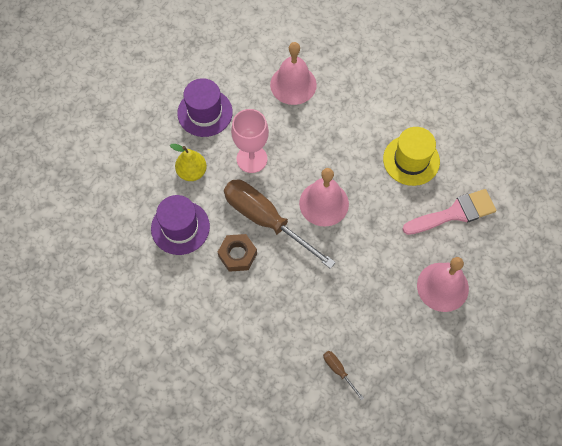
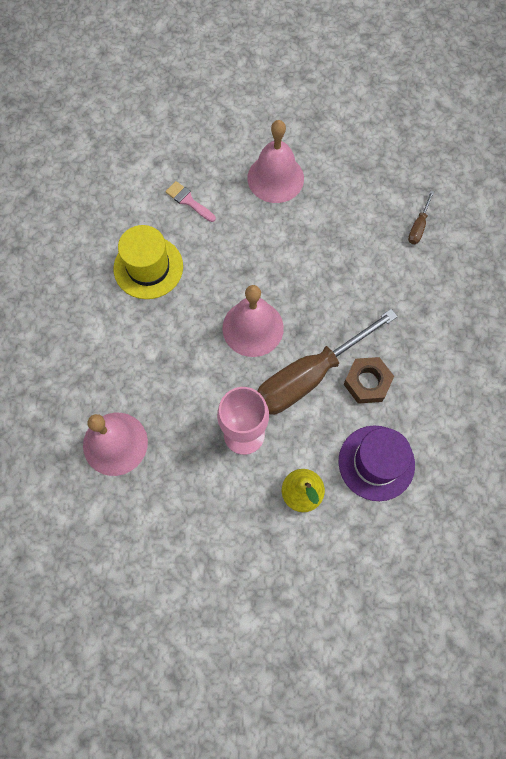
camera: 120 degrees left, 5 degrees up
(205, 112) = (213, 528): purple hat -> none
(266, 220) = (309, 376): brown screwdriver -> brown screwdriver turned 45 degrees clockwise
(454, 213) = (188, 201): pink brush -> pink brush, size x0.54

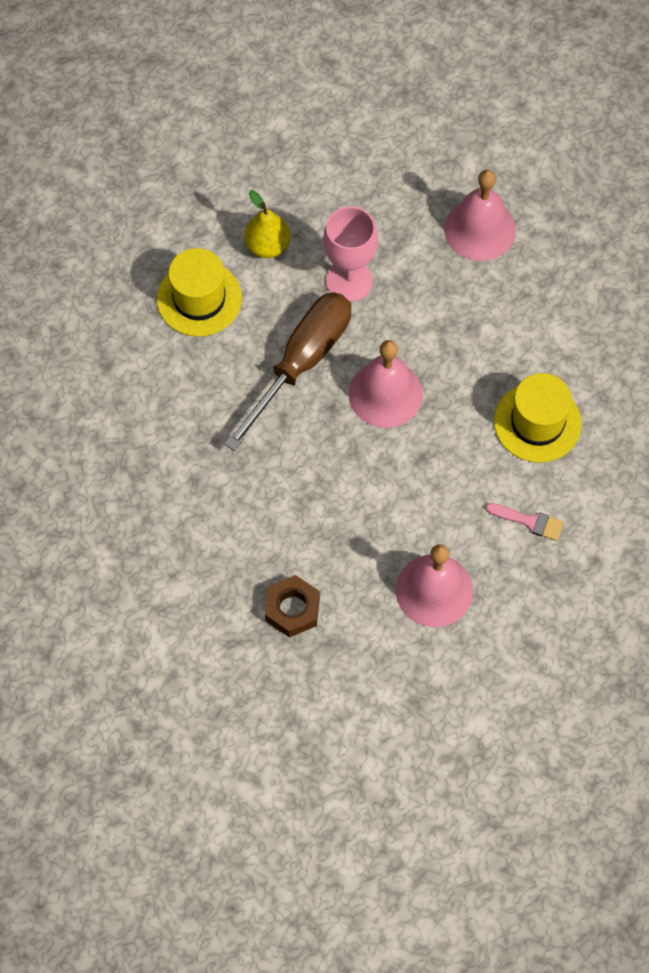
camera: 160 degrees right, 5 degrees down
(367, 382) = (235, 376): brown nut -> brown nut (292, 609)
(376, 463) = (199, 298): purple hat -> yellow hat
(418, 226) = (231, 585): brown screwdriver -> none

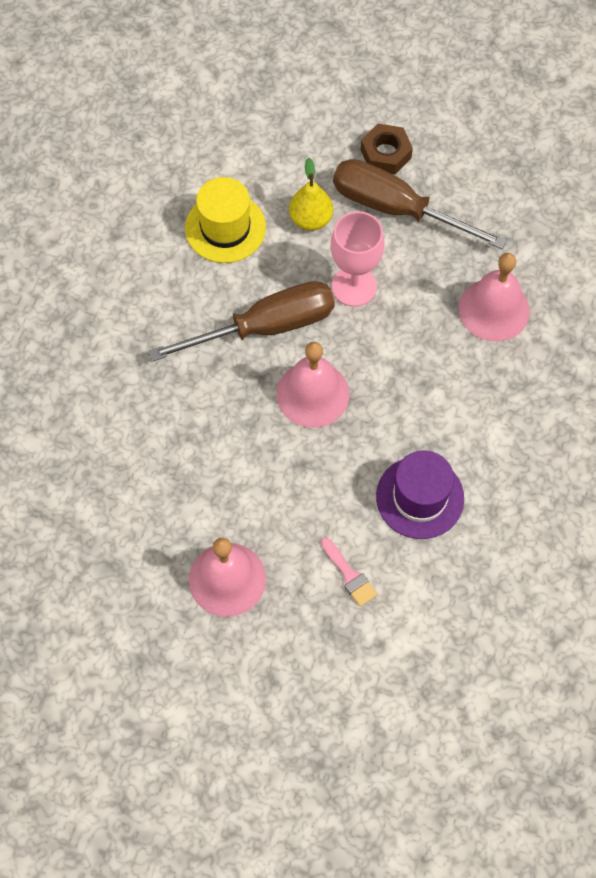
camera: 35 degrees right, 0 degrees up
(292, 609) = (104, 518): brown nut -> brown nut (385, 153)
(333, 192) = (396, 209): none -> brown screwdriver
(537, 422) = (420, 497): yellow hat -> purple hat

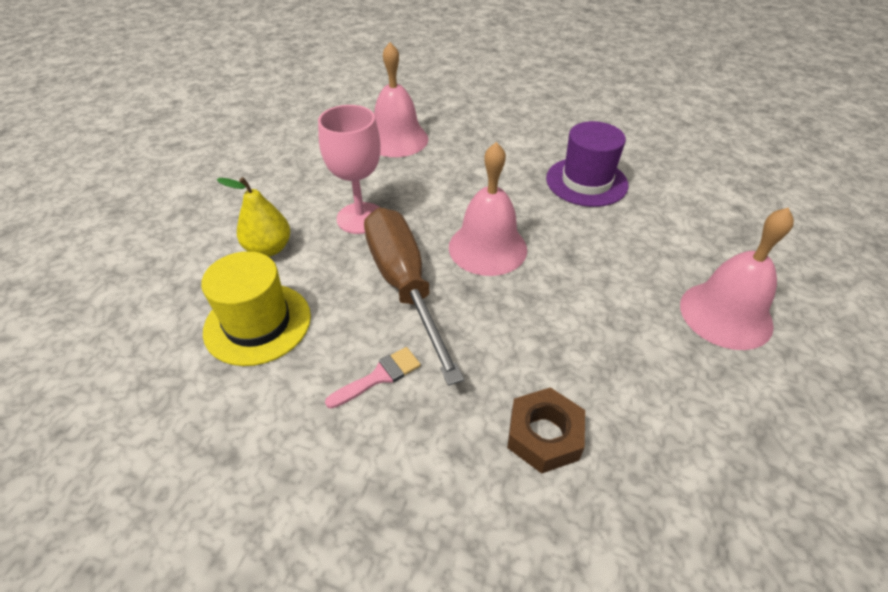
camera: 90 degrees left, 20 degrees down
(349, 575) = (680, 224): pink brush -> pink brush (379, 377)
(385, 153) = (206, 195): brown nut -> brown nut (544, 435)
(396, 209) = (275, 189): brown screwdriver -> none

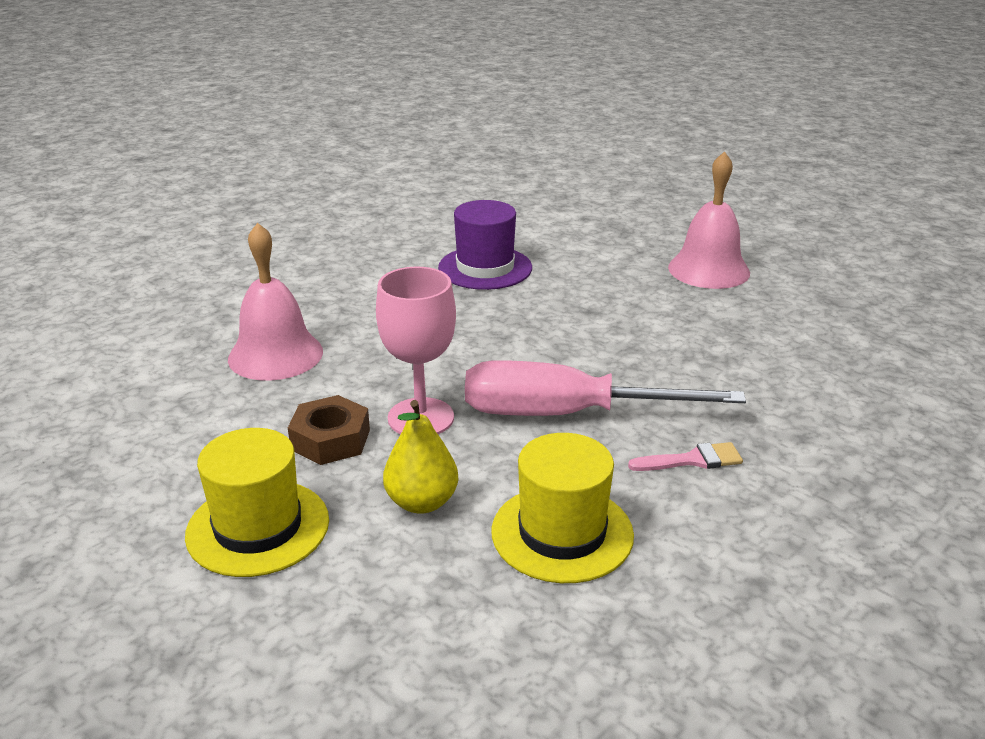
camera: 65 degrees left, 15 degrees down
(224, 197) = (258, 527): none -> yellow hat
(379, 377) = (692, 460): pink brush -> pink brush turned 90 degrees clockwise
(404, 285) = (566, 414): brown screwdriver -> pink screwdriver
(487, 248) = (544, 350): pink bell -> none
(544, 435) = (799, 388): brown nut -> brown nut (330, 439)

